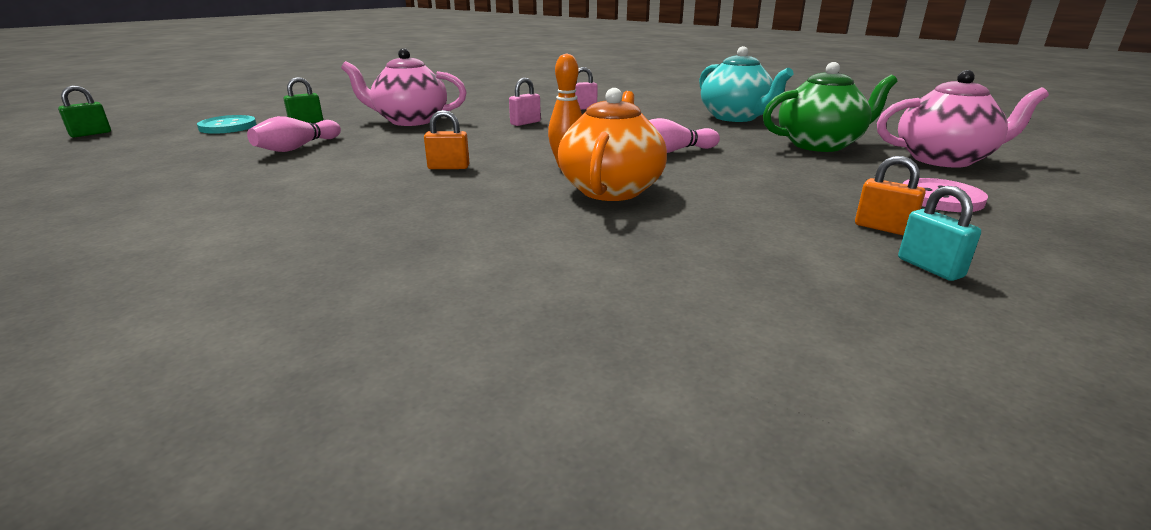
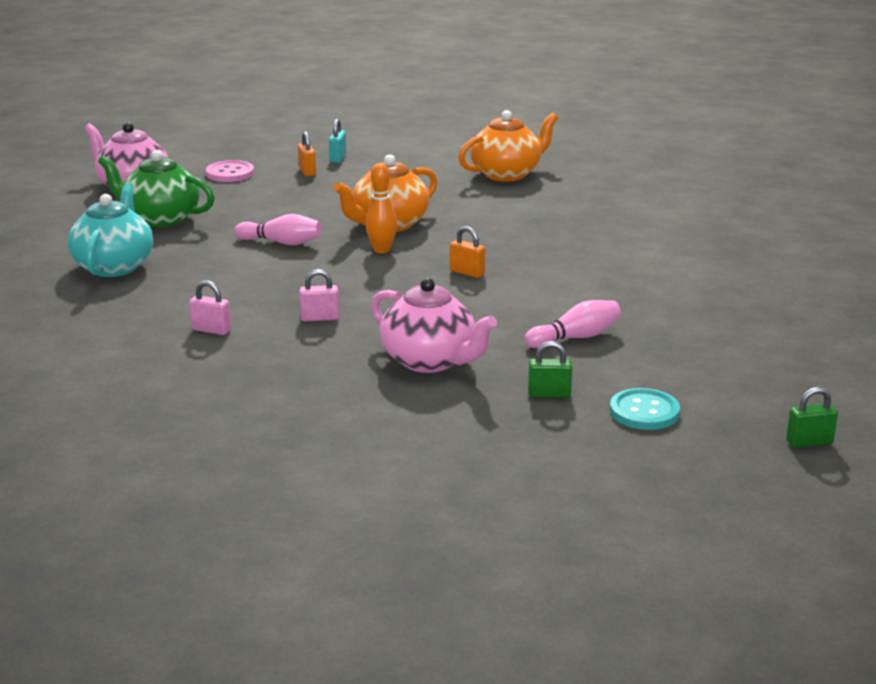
camera: 145 degrees left, 0 degrees up
(592, 337) = (507, 174): none -> orange teapot

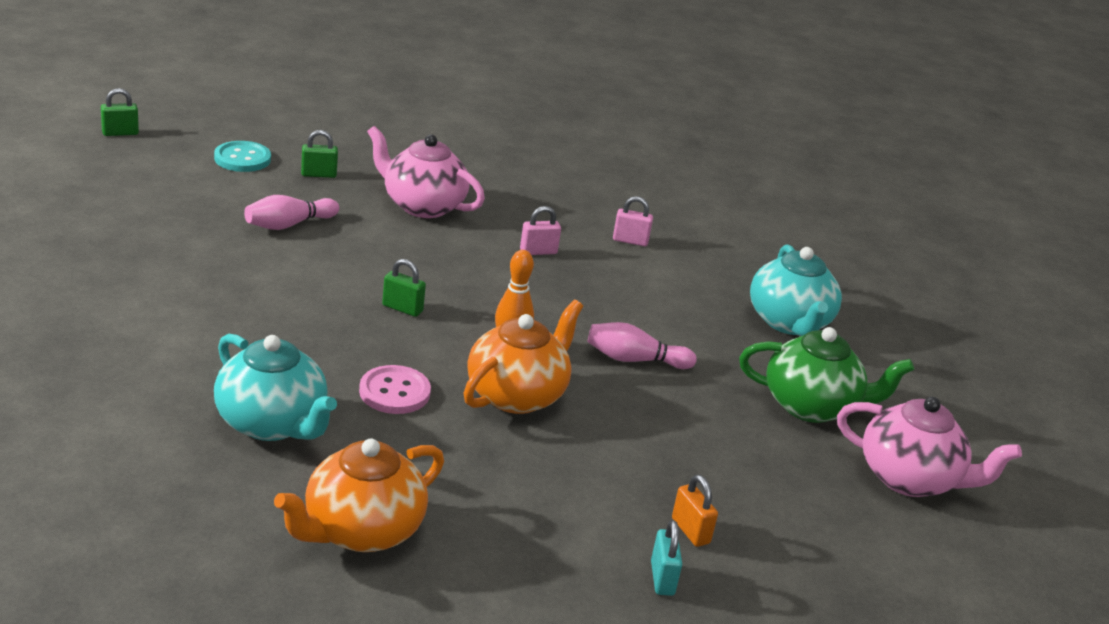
camera: 165 degrees right, 5 degrees up
(230, 173) = (805, 522): pink button -> pink button (394, 392)
(467, 272) = (402, 308): orange padlock -> green padlock
(566, 212) = (272, 423): none -> turquoise teapot

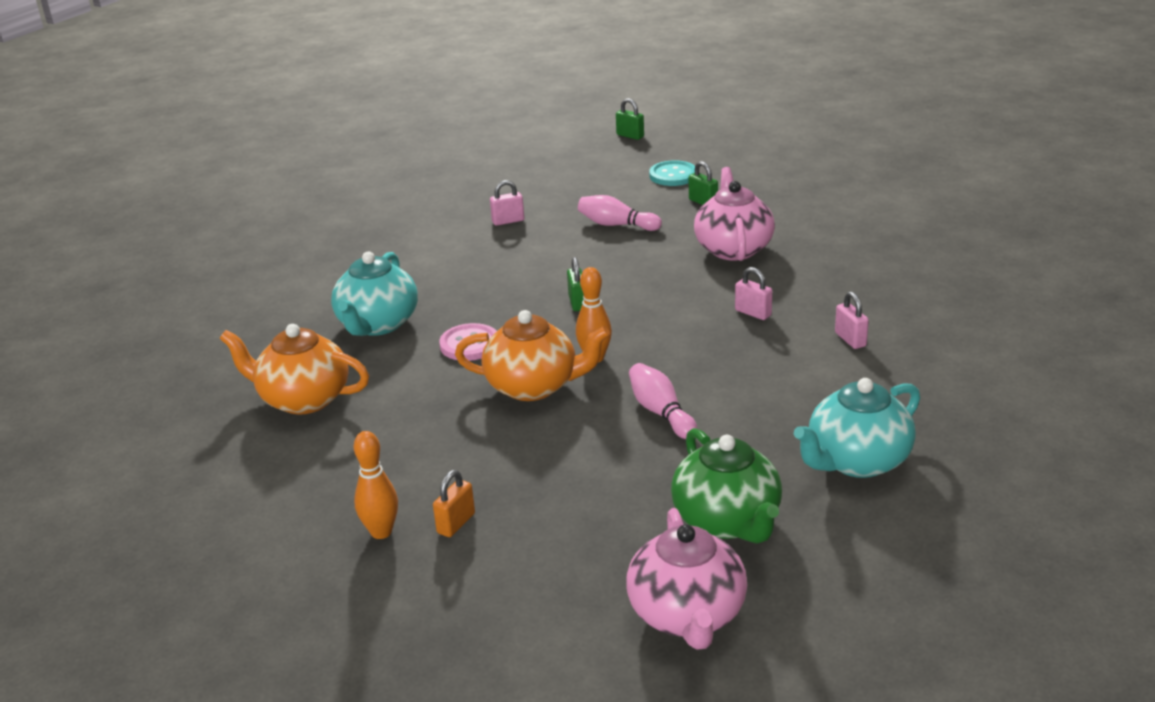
camera: 65 degrees right, 0 degrees up
(179, 264) = (508, 221): none -> pink padlock
(662, 578) = (381, 532): turquoise padlock -> orange bowling pin

